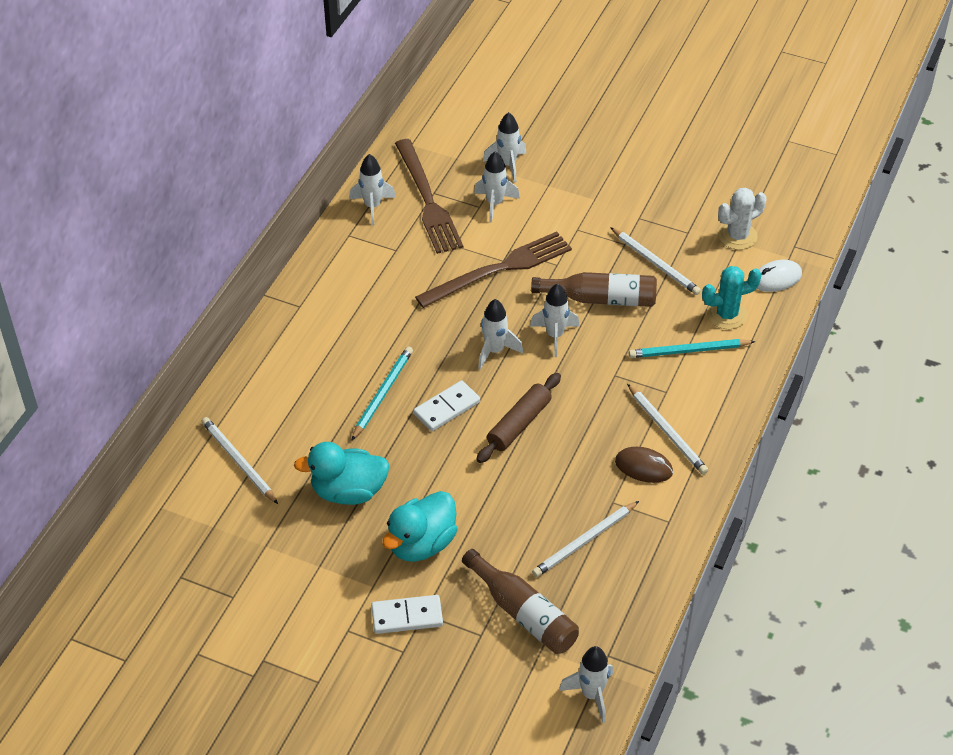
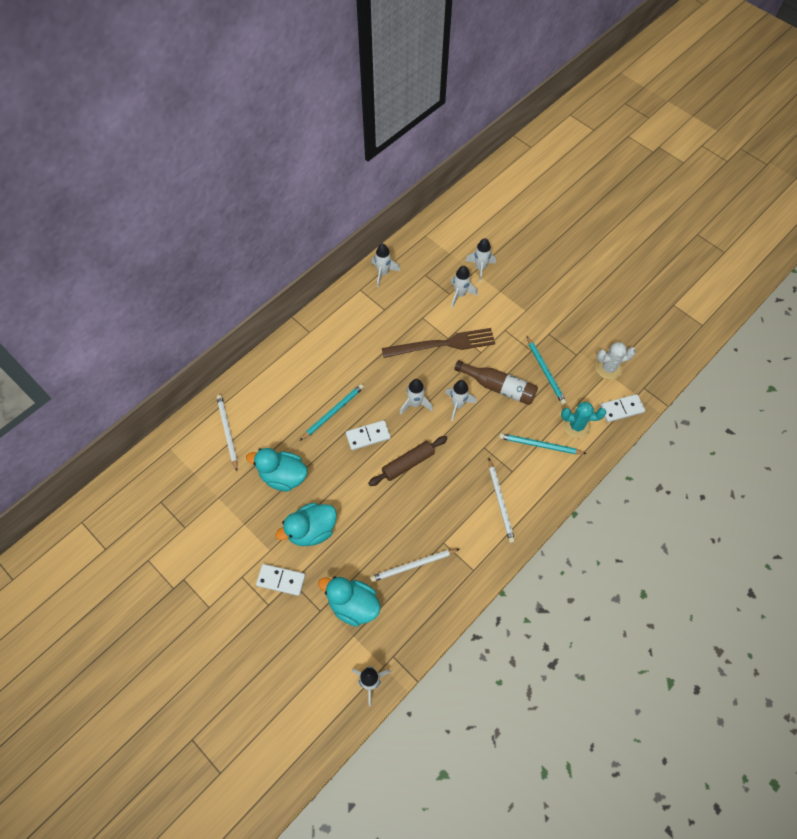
camera: 20 degrees right, 15 degrees up
(427, 200) = (419, 279): brown fork -> none
(523, 613) = (353, 605): brown bottle -> turquoise duck
(643, 467) = (474, 523): brown mouse -> none
(655, 263) = (545, 371): white pencil -> turquoise pencil
(776, 278) = (621, 409): white mouse -> white domino

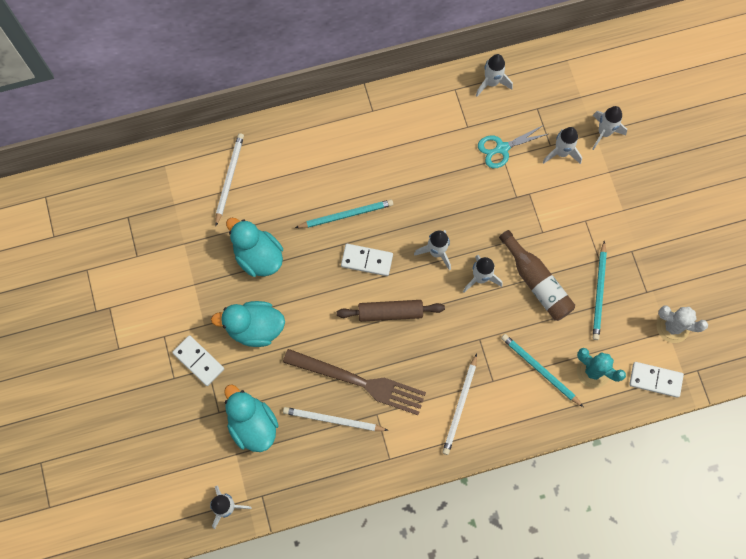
camera: 30 degrees right, 10 degrees up
(417, 311) = (502, 148): none -> turquoise scissors
(443, 344) = (506, 201): brown fork -> brown fork (359, 382)

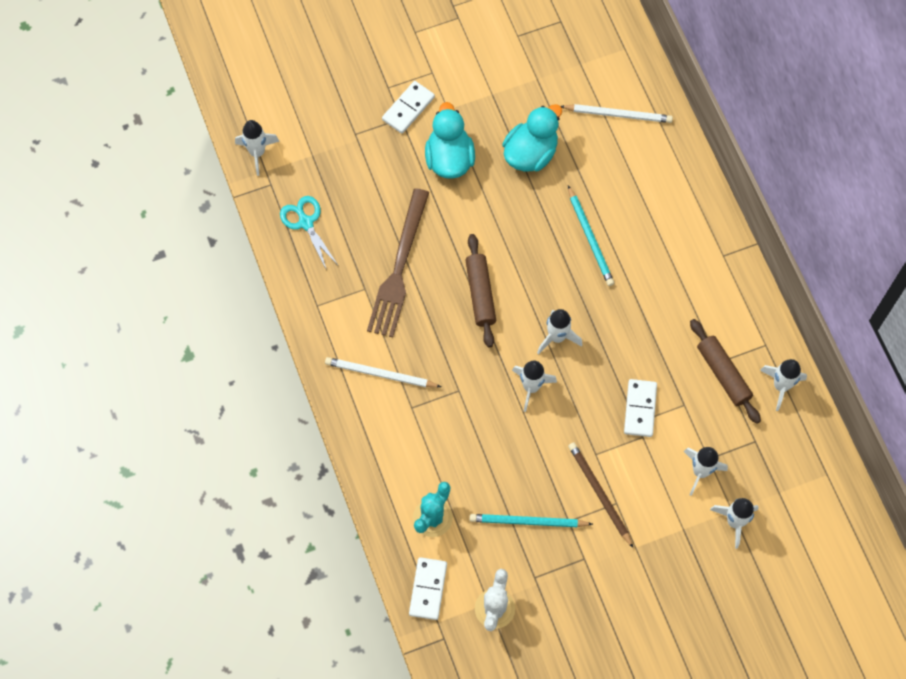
camera: 85 degrees right, 5 degrees down
(252, 424) = (344, 168): turquoise duck -> none
(333, 420) = (355, 246): white pencil -> none
(367, 260) = (538, 264): white domino -> white domino (640, 409)
(478, 125) = (723, 374): none -> brown rolling pin
(502, 148) = (696, 403): turquoise scissors -> turquoise scissors (306, 223)
(537, 282) = (533, 450): brown bottle -> none
(540, 370) = (428, 458): turquoise pencil -> none
(577, 233) = (600, 494): none -> brown pencil

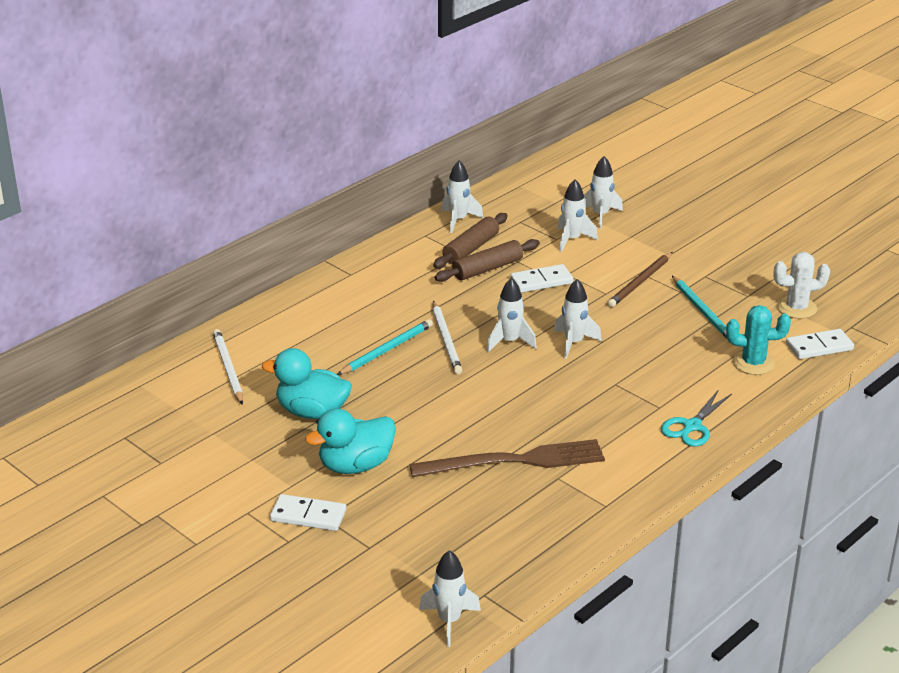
camera: 115 degrees left, 35 degrees down
(306, 223) = (513, 547): turquoise scissors -> turquoise scissors (692, 426)
(381, 374) = (643, 437): white pencil -> white pencil (446, 340)
(480, 294) = (501, 399): brown rolling pin -> brown rolling pin (487, 269)

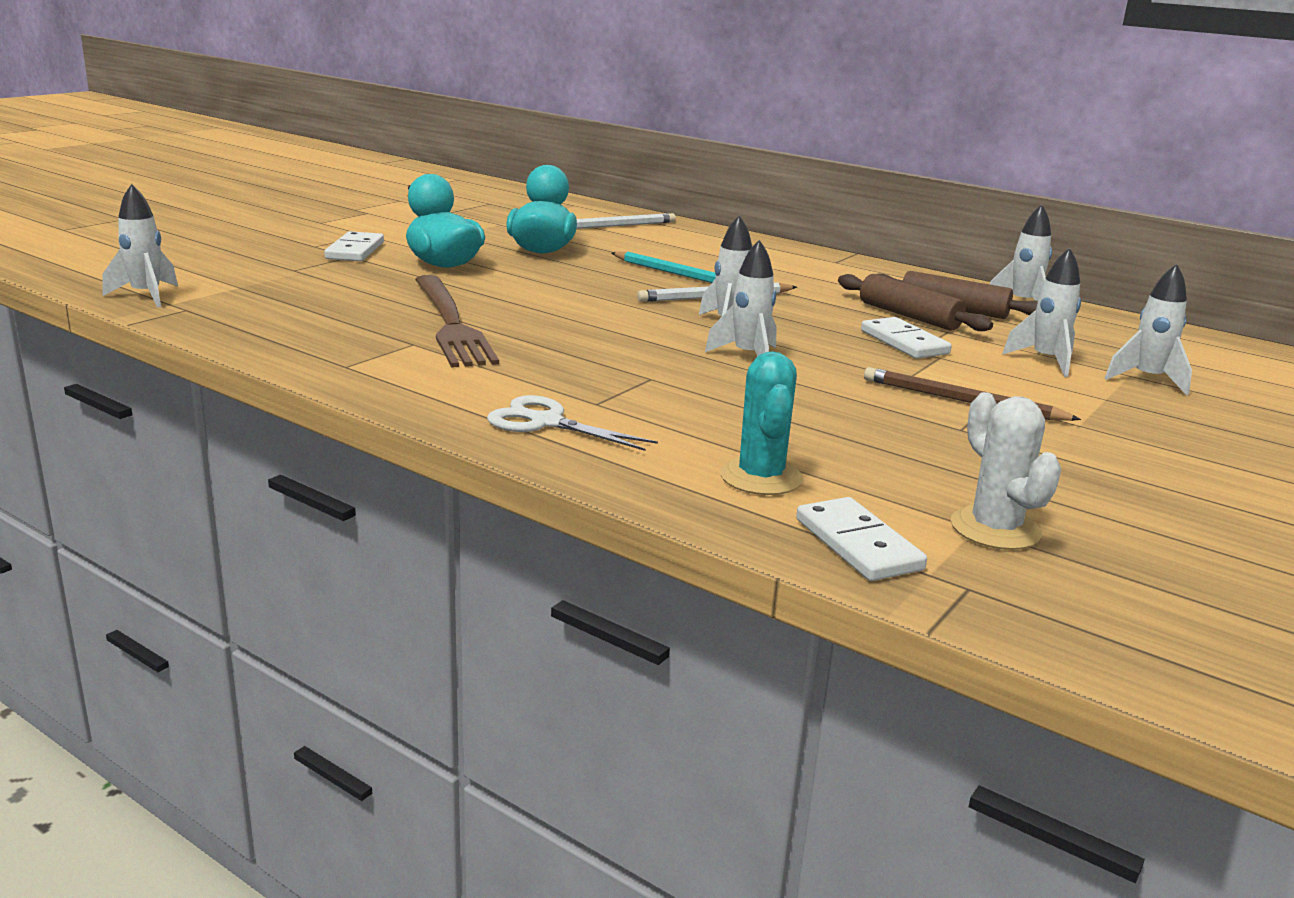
camera: 80 degrees right, 10 degrees down
(692, 426) = (546, 422): turquoise scissors -> white scissors
(702, 311) = (909, 443): turquoise pencil -> none

